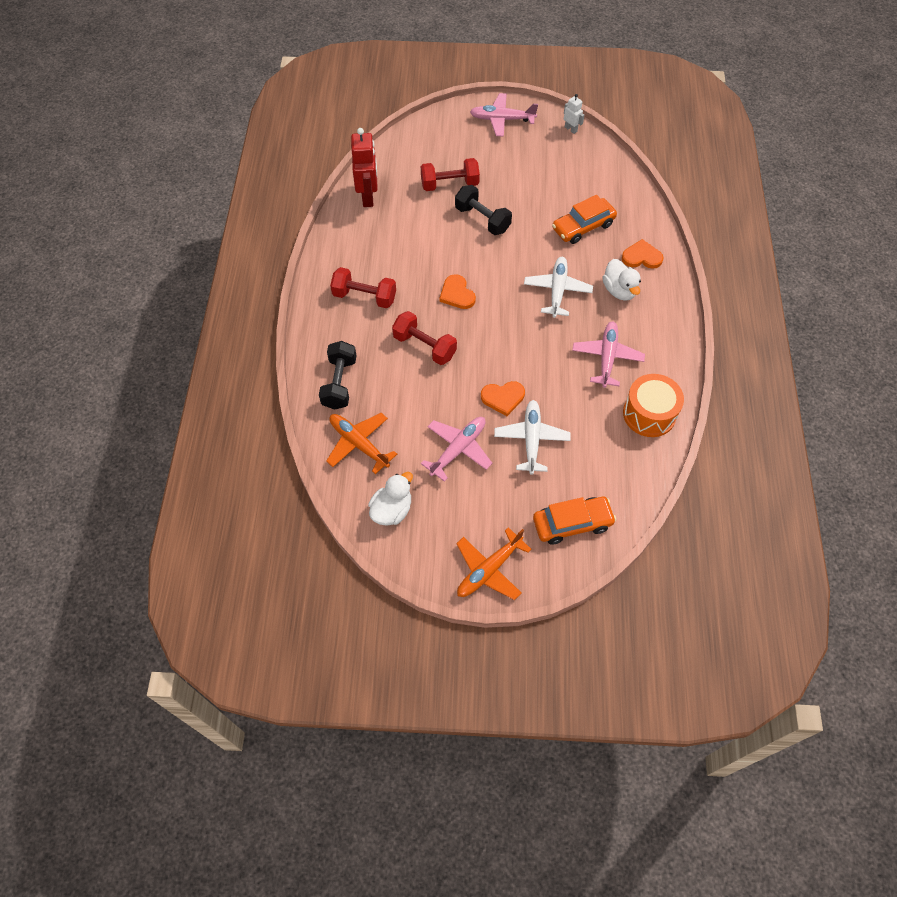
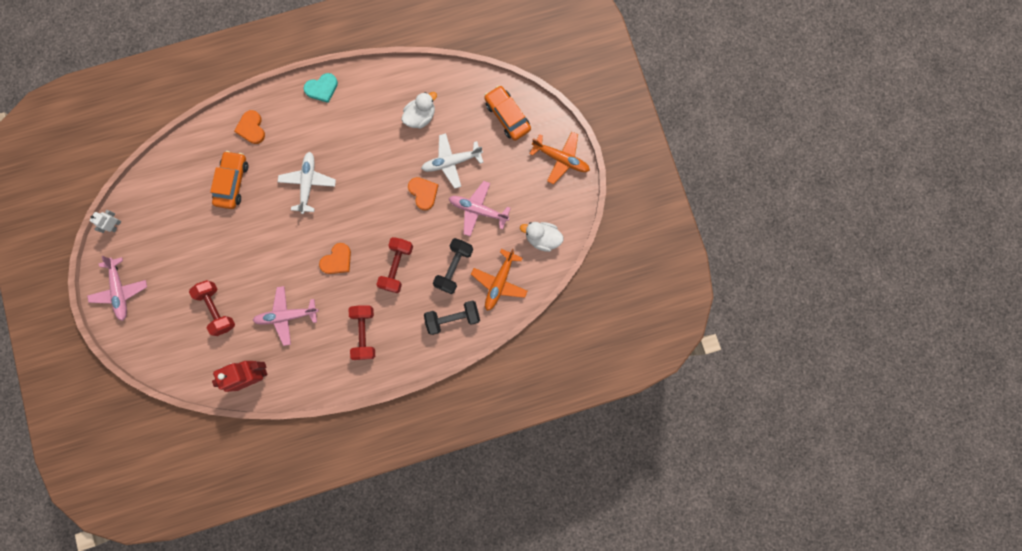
camera: 110 degrees left, 20 degrees up
(482, 219) = (250, 267): black dumbbell -> black dumbbell (454, 268)
(557, 291) = (308, 183): white plane -> white plane turned 105 degrees clockwise
(583, 227) = (232, 182): orange car -> orange car turned 120 degrees counterclockwise
(607, 357) = (361, 129): pink plane -> pink plane (287, 316)
(619, 290) = (292, 136): white duck -> white duck (420, 117)
(649, 414) = (401, 87): orange drum -> none
(672, 333) = (322, 88): none -> turquoise heart

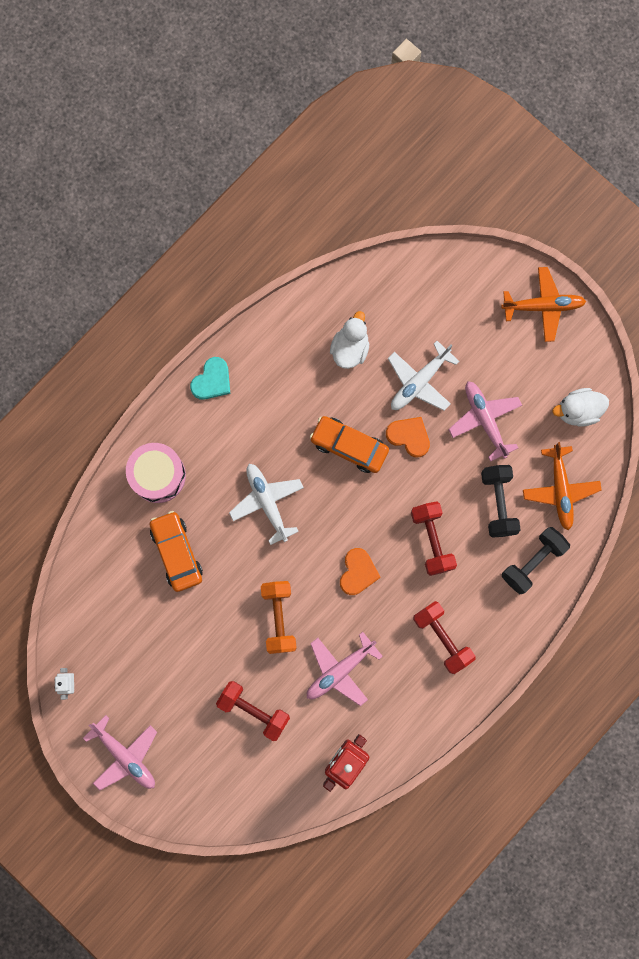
camera: 30 degrees left, 0 degrees up
(251, 128) = (158, 475): orange heart -> pink drum
(270, 260) = (279, 618): none -> orange dumbbell
(478, 210) = (485, 420): pink plane -> pink plane turned 75 degrees clockwise
(507, 116) = (450, 290): orange car -> orange car (349, 446)

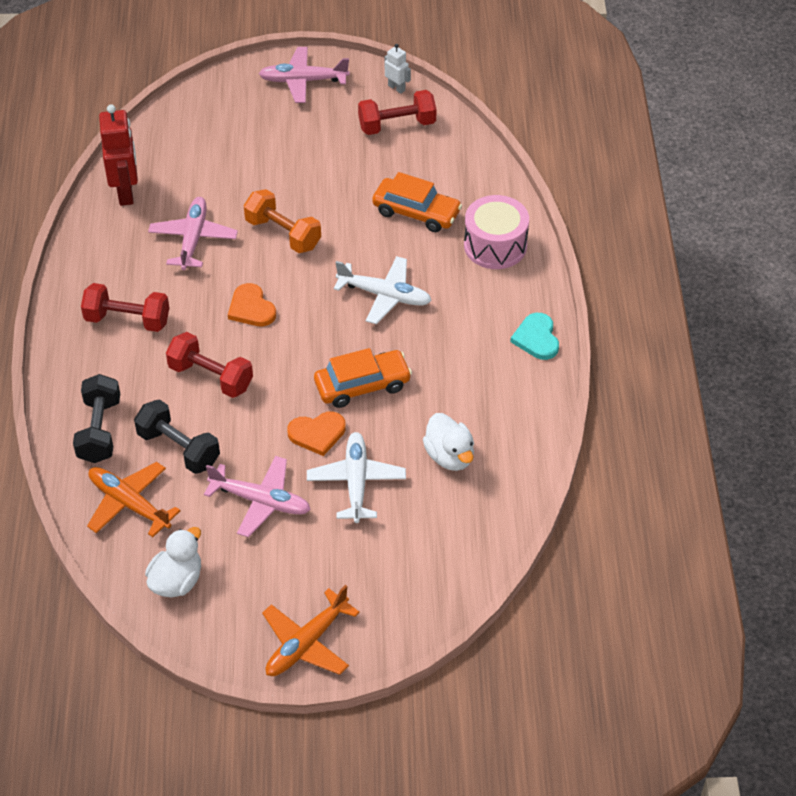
camera: 135 degrees right, 30 degrees down
(254, 710) = (236, 169): red dumbbell -> red dumbbell (397, 125)

